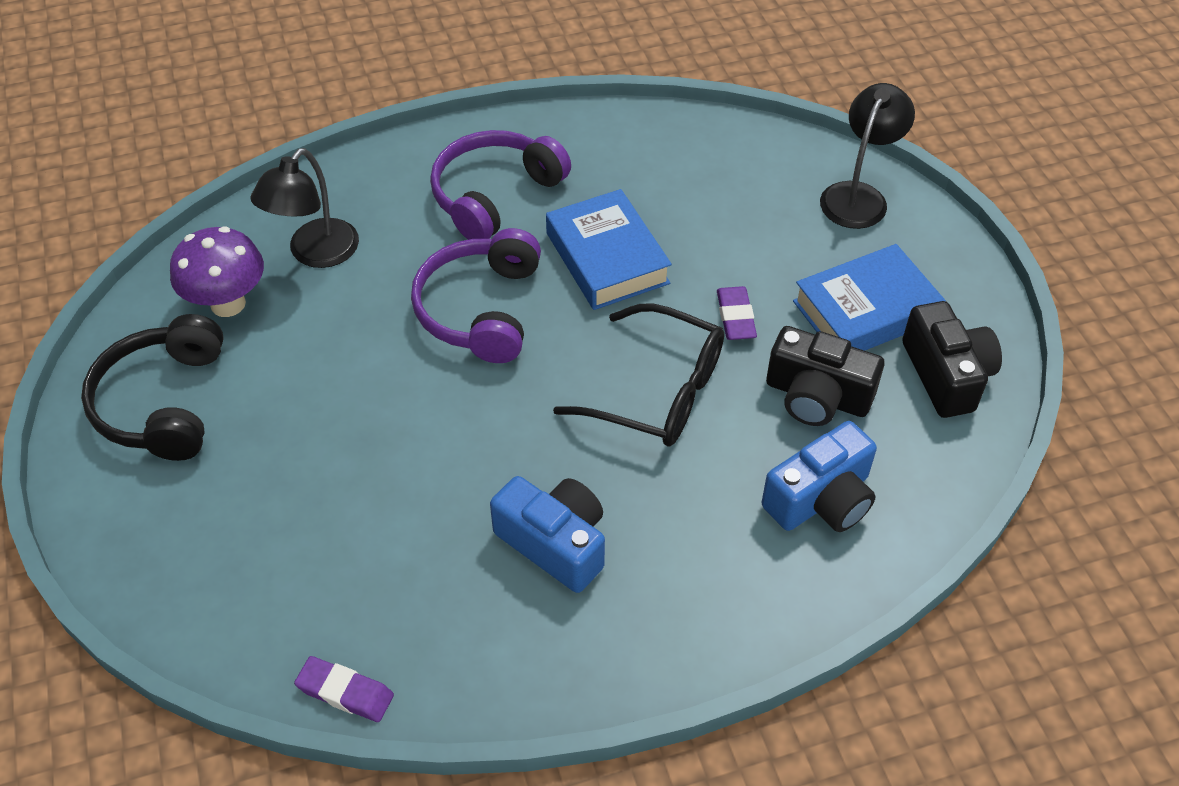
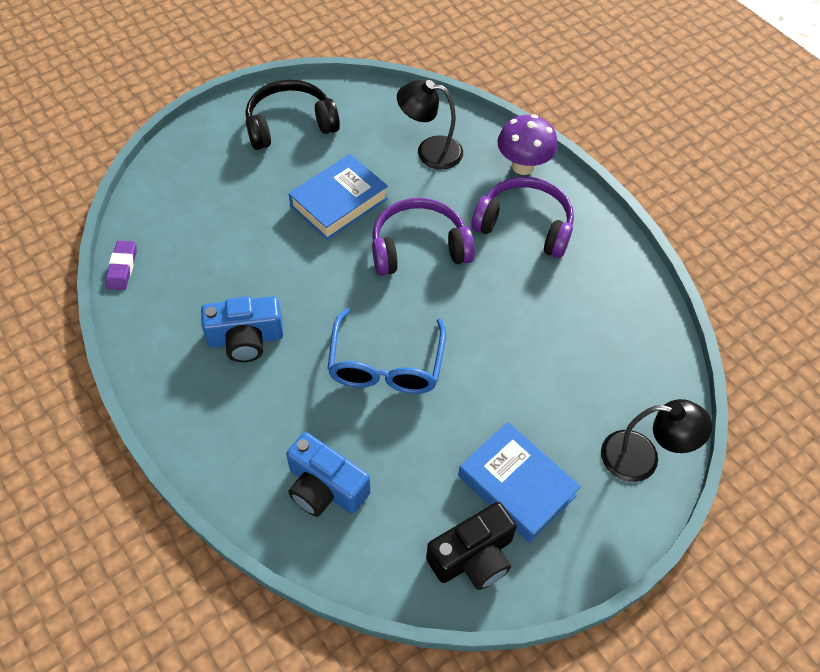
camera: 70 degrees right, 5 degrees up
(228, 304) = (373, 126): purple mushroom -> purple mushroom (523, 166)
(555, 543) = (245, 339): blue camera -> blue camera turned 60 degrees clockwise
(607, 258) = (496, 305): blue book -> blue book (339, 202)
(658, 391) = (386, 365): black glasses -> blue glasses
(735, 317) = (473, 397): purple eraser -> none
(817, 396) = (418, 467): black camera -> none

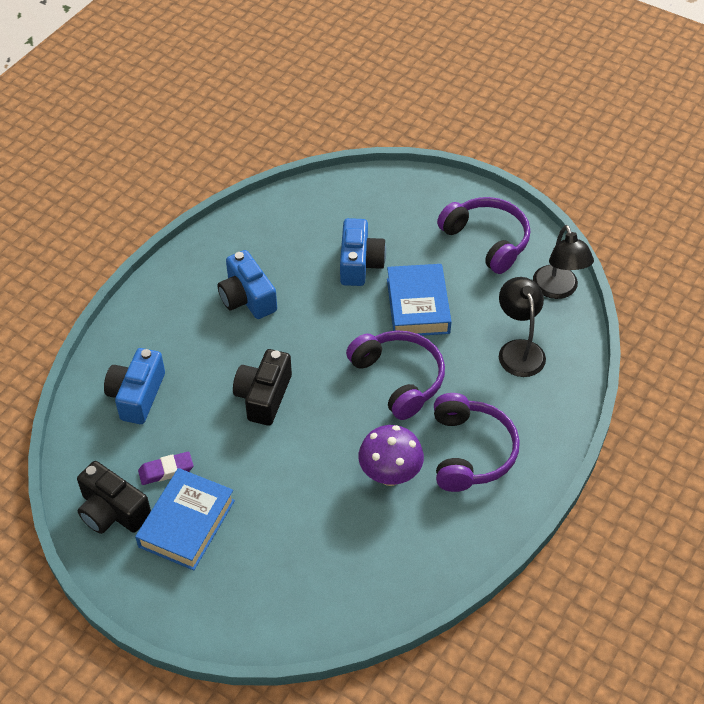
camera: 70 degrees right, 5 degrees down
(122, 268) = (277, 199): purple eraser -> purple eraser (166, 470)
(258, 228) = (359, 263): none -> blue camera
(290, 124) = (487, 240): black headphones -> purple headphones
(339, 202) = (417, 306): blue book -> blue book turned 60 degrees clockwise
(386, 365) = (264, 396): blue glasses -> black camera
(523, 166) = (545, 429): purple mushroom -> purple mushroom (390, 475)
(642, 458) = (251, 614): black lamp -> black lamp (558, 290)

